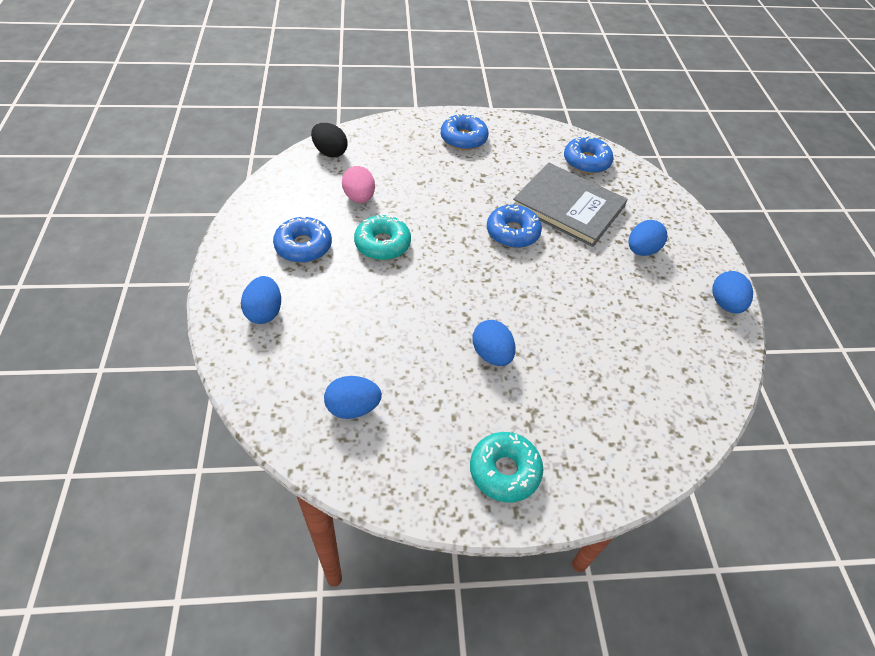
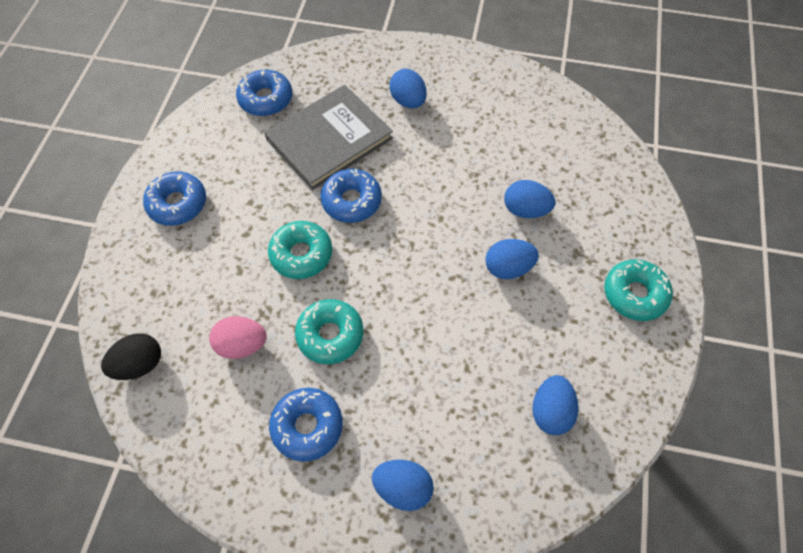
camera: 70 degrees left, 10 degrees up
(448, 213) = (301, 254): none -> turquoise donut
(725, 304) = (487, 67): blue egg -> blue egg (525, 210)

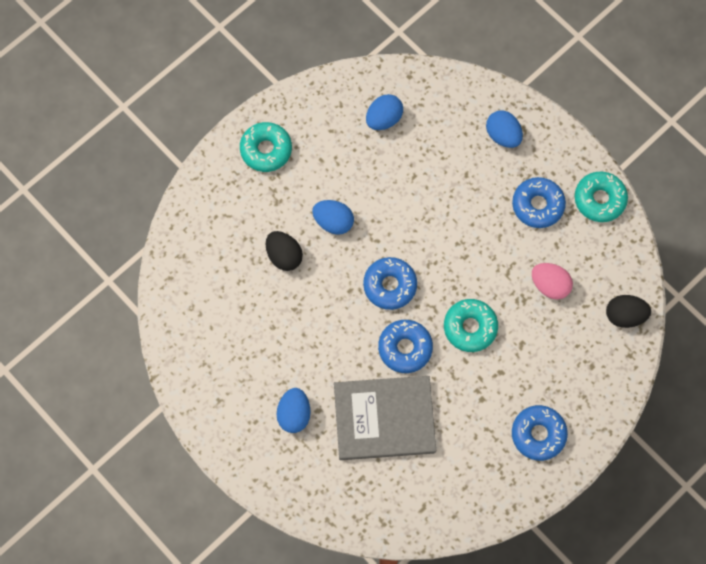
camera: 145 degrees left, 10 degrees up
(266, 99) = (410, 498): blue donut -> blue donut (390, 285)
(330, 335) = (487, 254): turquoise donut -> turquoise donut (599, 199)
(525, 210) = (284, 256): blue egg -> black egg

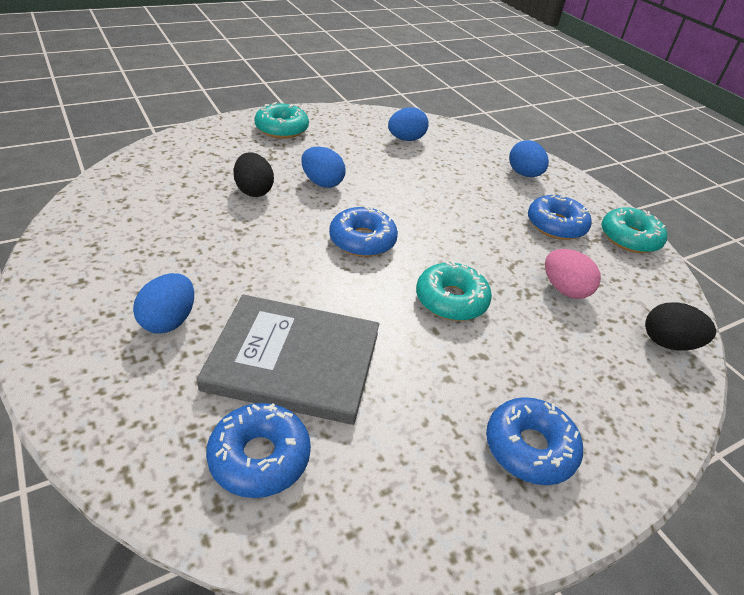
camera: 10 degrees right, 30 degrees down
(405, 348) = (357, 297): blue donut -> blue donut (259, 457)

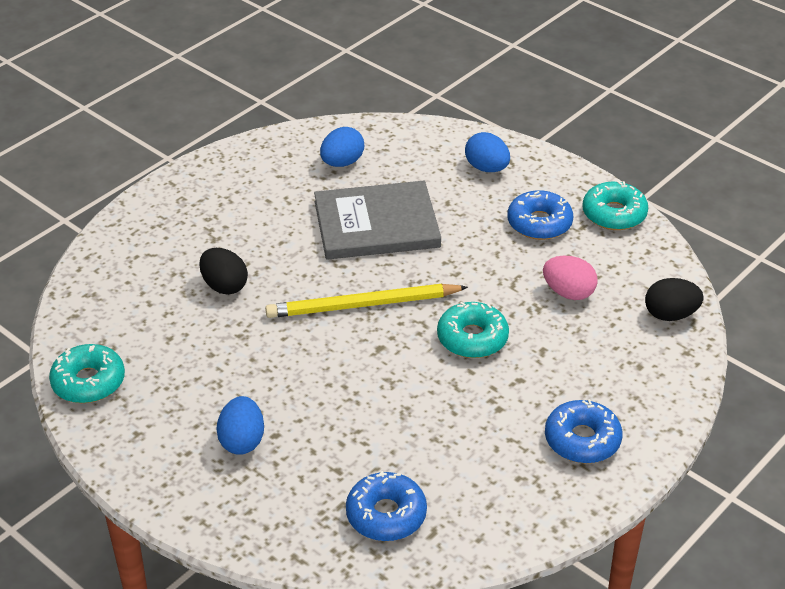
camera: 15 degrees left, 0 degrees up
(281, 129) = (200, 195): turquoise donut -> turquoise donut (88, 382)
(293, 361) = (368, 437): grey book -> grey book (376, 224)
(322, 183) = (286, 252): blue egg -> none
(362, 240) = (363, 305): blue donut -> yellow pencil

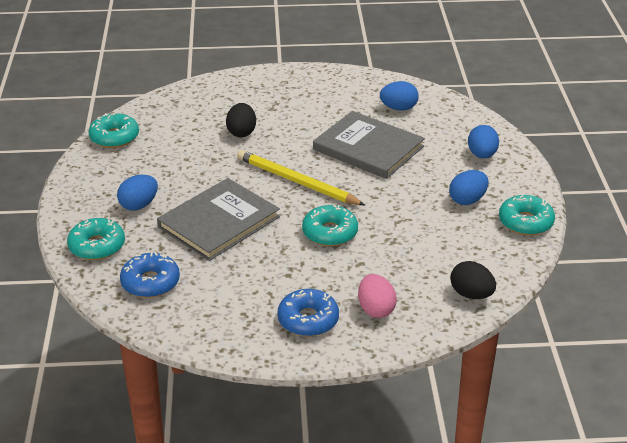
camera: 45 degrees right, 5 degrees down
(269, 518) = (97, 246): none -> turquoise donut
(353, 401) = (218, 222): none -> grey book
(539, 223) = (467, 200): blue donut -> blue egg
(568, 293) = (425, 245): pink egg -> pink egg (376, 309)

